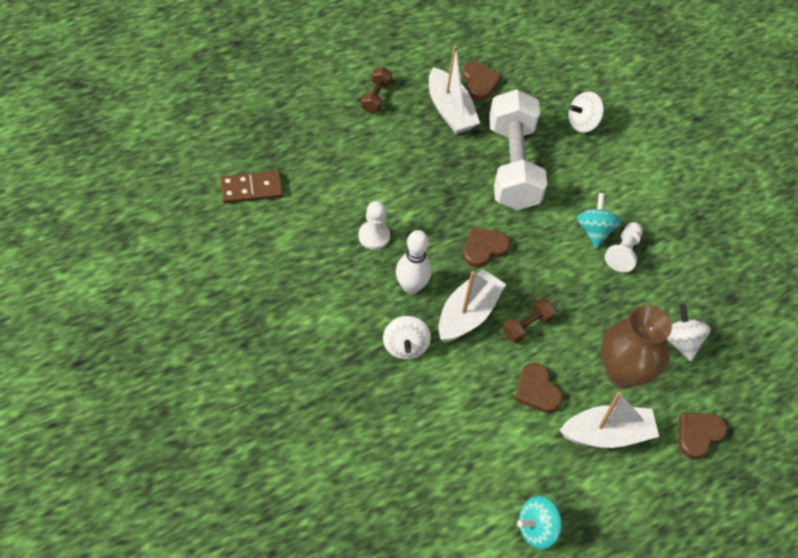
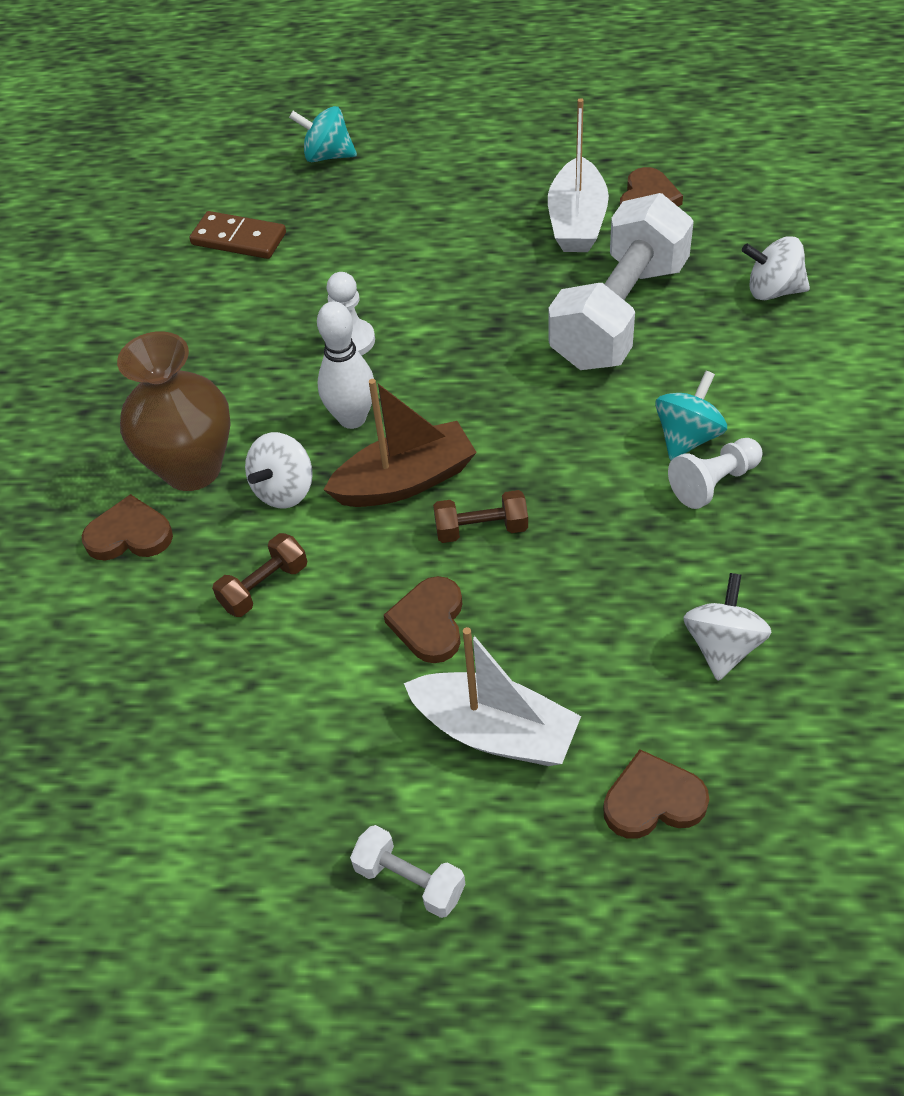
camera: 40 degrees right, 5 degrees down
(376, 97) = (484, 179): brown dumbbell -> brown dumbbell (264, 586)
(468, 314) = (405, 481): white boat -> brown boat
(484, 248) = (495, 405): brown heart -> brown heart (129, 534)
(537, 529) = (278, 820): turquoise spinning top -> turquoise spinning top (327, 156)
(618, 527) = (410, 880): none -> white dumbbell
(624, 372) = (590, 652): brown vase -> brown vase (192, 468)

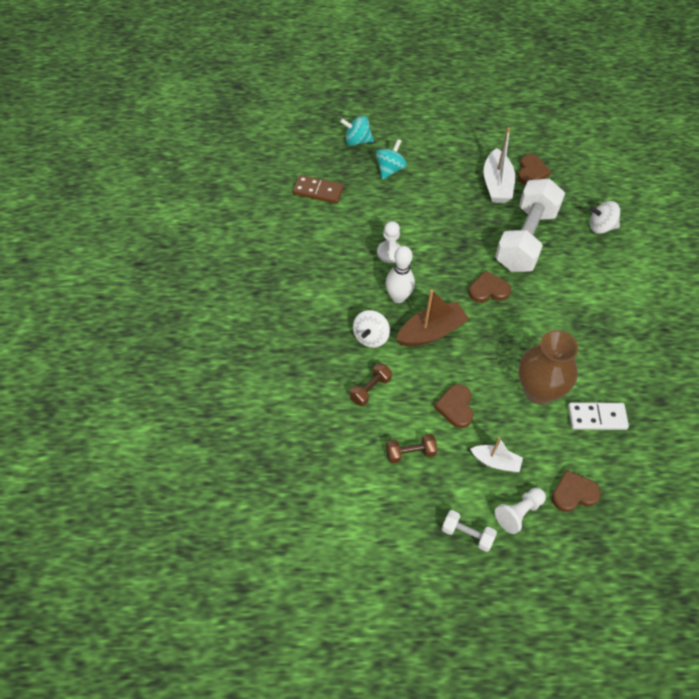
camera: 10 degrees left, 5 degrees up
(129, 534) = (295, 362): brown heart -> brown heart (488, 290)
(192, 468) = (320, 325): brown vase -> brown vase (539, 390)
(481, 529) = (473, 358): brown dumbbell -> brown dumbbell (410, 453)
(495, 731) = (496, 462): white boat -> white boat, size x0.62
(687, 437) = (568, 308): turquoise spinning top -> turquoise spinning top (390, 169)
(714, 482) = (583, 333): white pawn -> white pawn (518, 513)
(722, 646) = (597, 417): white spinning top -> white domino

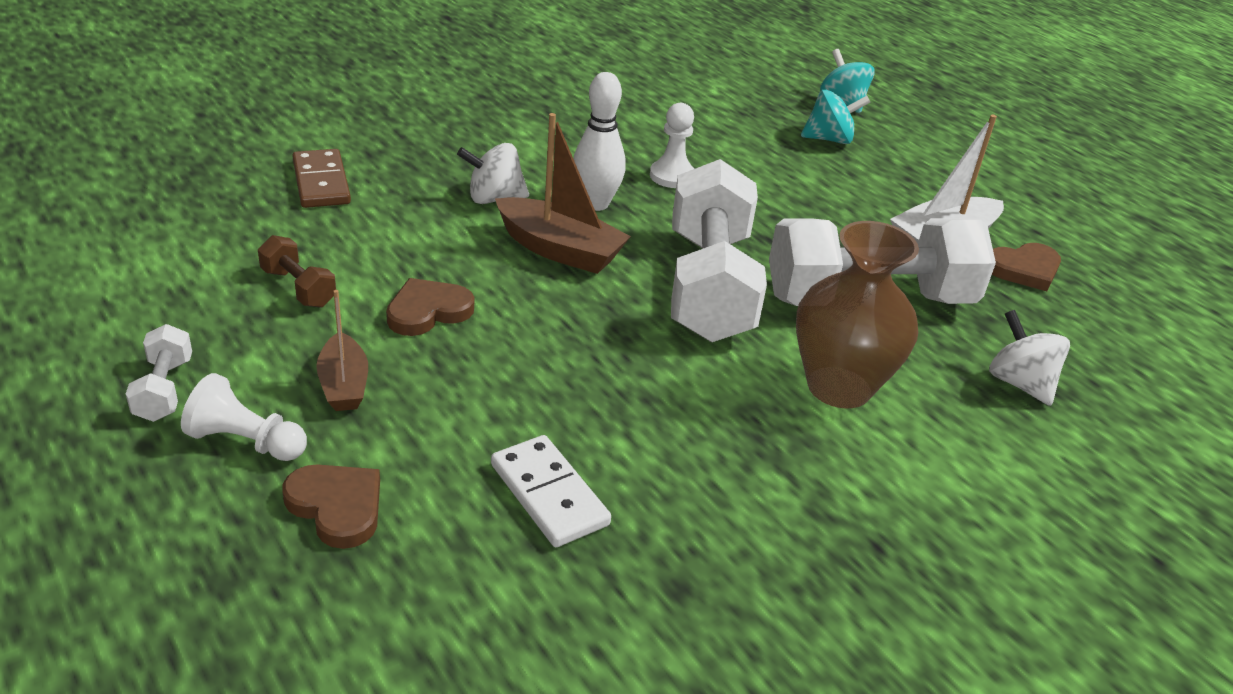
camera: 55 degrees right, 20 degrees down
(318, 191) = (711, 96): brown domino -> brown domino (321, 182)
(370, 389) = (394, 221): brown dumbbell -> none
(488, 290) = (709, 286): brown heart -> white dumbbell
(496, 462) = (344, 385): white boat -> brown boat
(539, 390) = (547, 398): brown vase -> brown vase (839, 387)

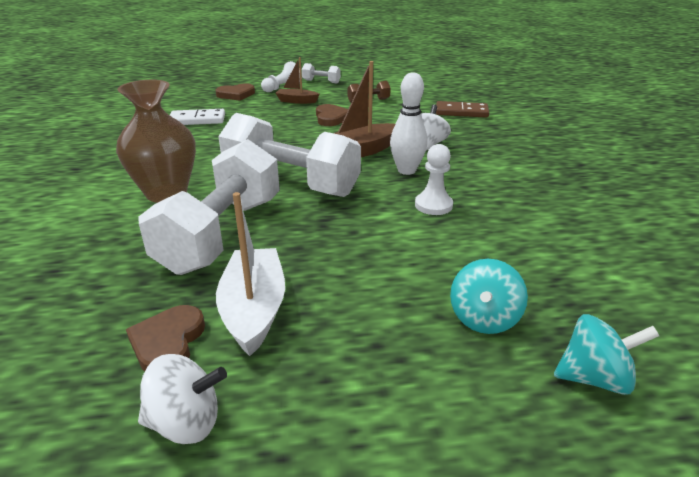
camera: 120 degrees right, 5 degrees down
(1019, 383) = (79, 258): white spinning top -> white spinning top (186, 423)

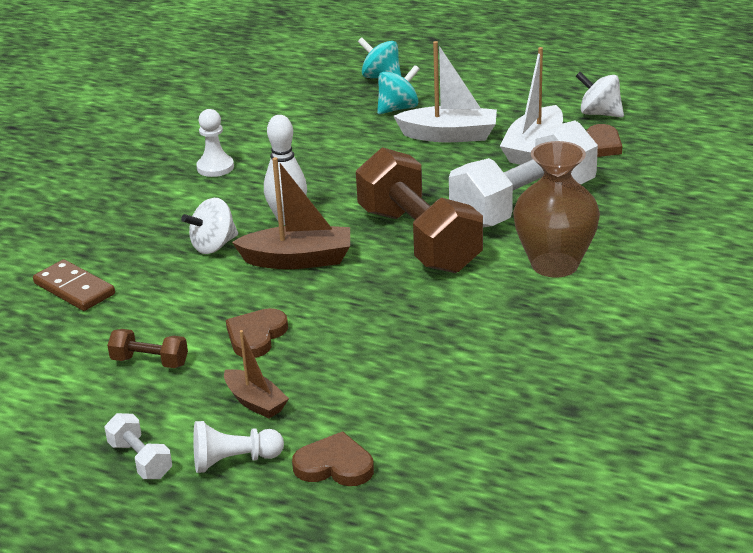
camera: 145 degrees left, 0 degrees up
(197, 120) = (450, 399): white domino -> none
(290, 182) = (419, 240): white dumbbell -> brown dumbbell
(372, 295) = (449, 135): none -> white boat
(433, 205) = (319, 179): white pawn -> white pawn (215, 167)

